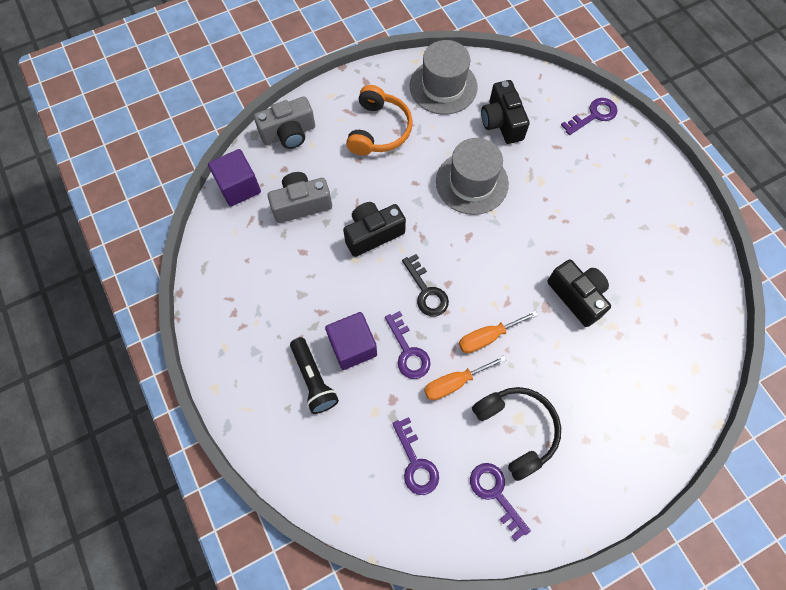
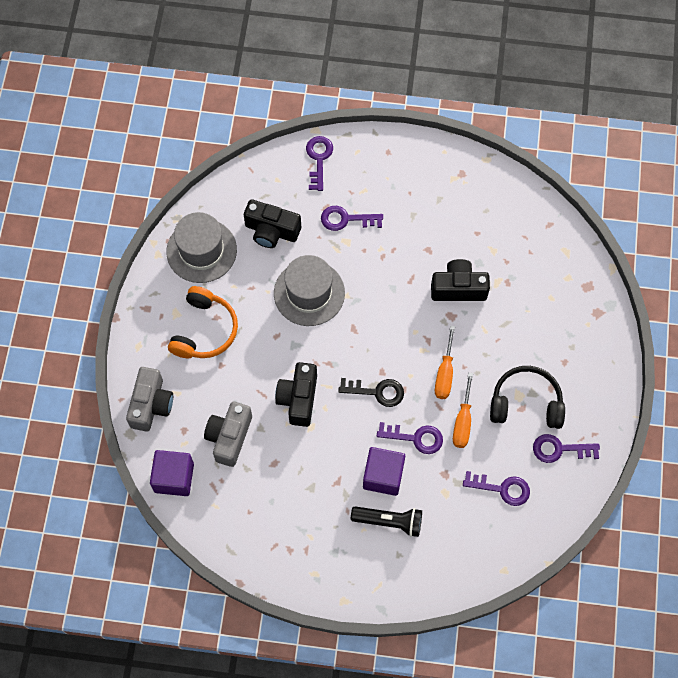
camera: 55 degrees left, 0 degrees up
(379, 130) = (204, 330): orange headphones -> orange headphones turned 60 degrees clockwise
(560, 168) = (346, 219): none -> purple key

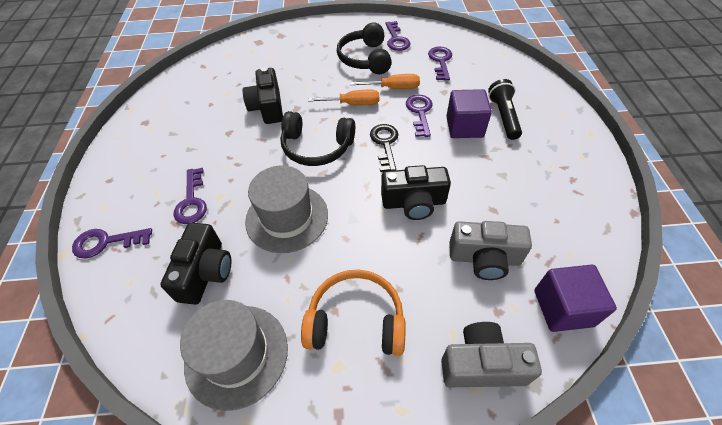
camera: 100 degrees left, 15 degrees down
(388, 328) = (317, 147): none -> black headphones

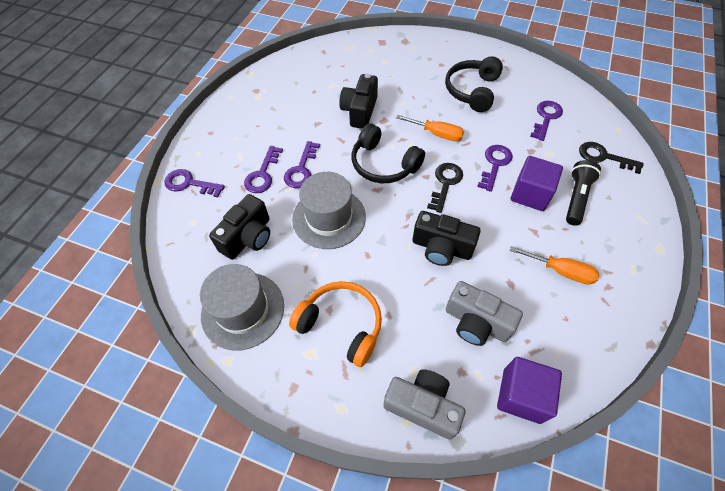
camera: 25 degrees right, 5 degrees up
(393, 88) = (483, 131): orange screwdriver -> orange screwdriver (560, 271)
(396, 39) = (514, 80): purple key -> purple key (301, 169)
(504, 77) = (604, 157): none -> black key

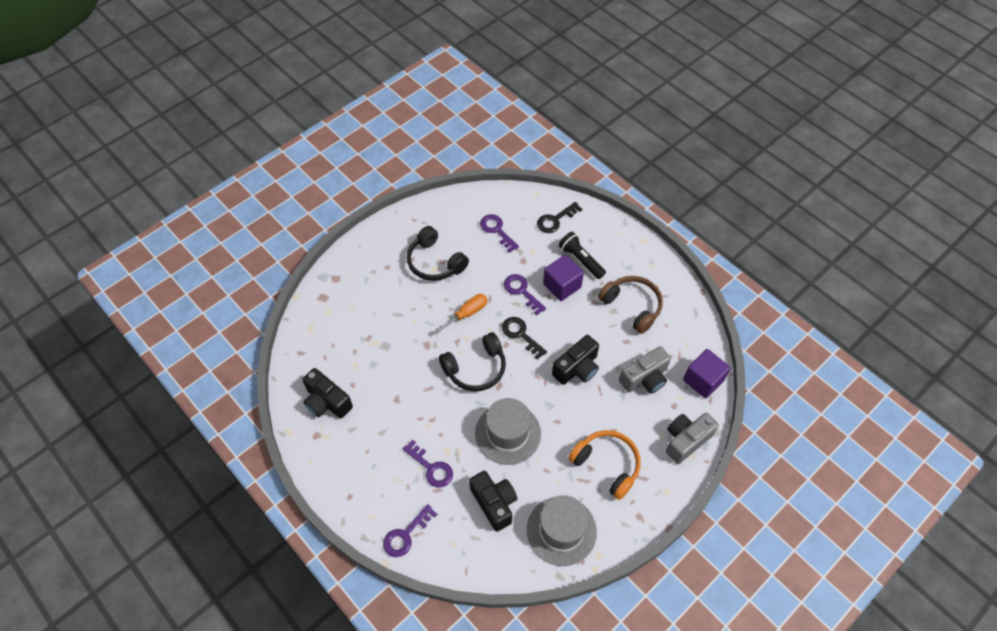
camera: 65 degrees left, 0 degrees up
(301, 169) = (444, 434): purple key -> none
(341, 325) = (607, 465): orange headphones -> orange headphones turned 75 degrees clockwise
(360, 111) = (403, 358): black camera -> black camera (327, 402)
(560, 271) = (632, 306): orange screwdriver -> brown headphones

